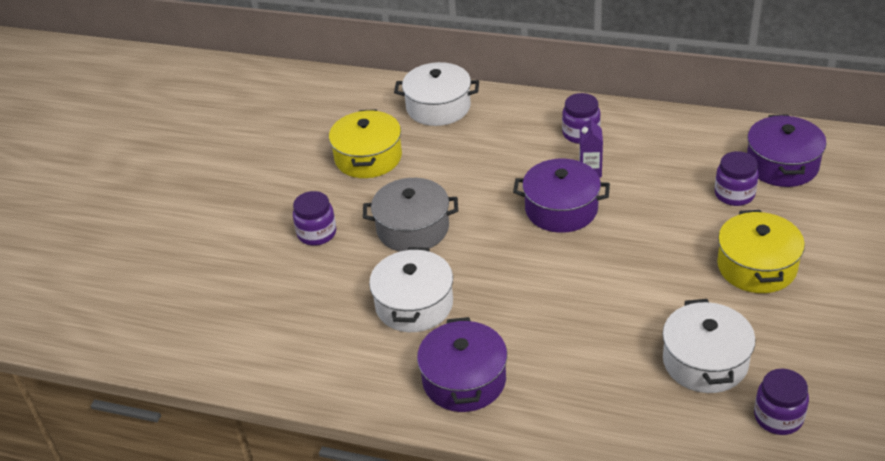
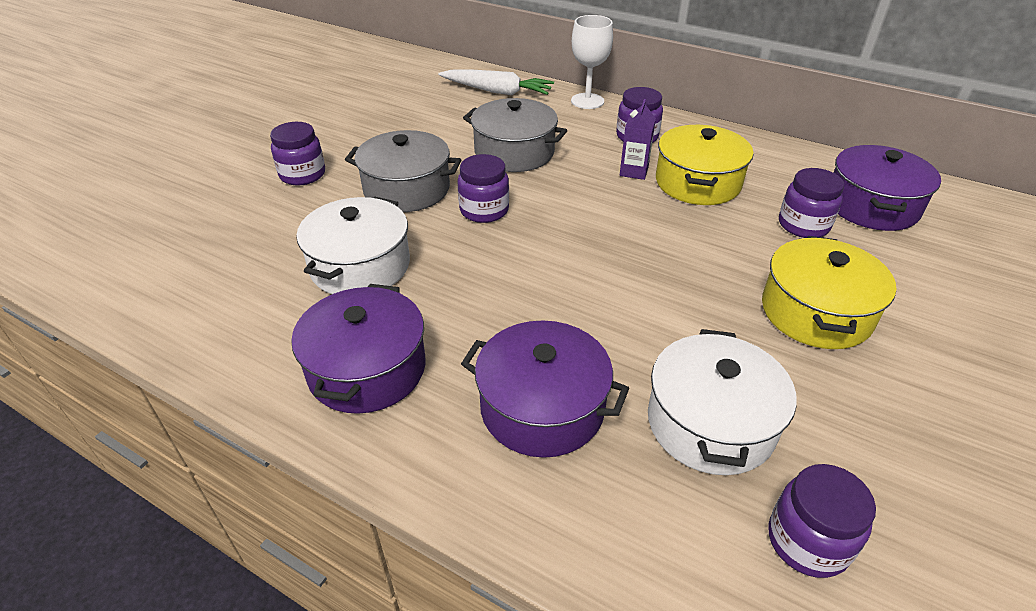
camera: 10 degrees right, 0 degrees up
(368, 157) = (401, 119): yellow pot -> yellow pot (697, 183)
(438, 107) = (496, 91): white pot -> white carrot
(484, 172) = (514, 152): none -> grey pot
(485, 235) = (484, 210): none -> purple jar
(524, 102) = (587, 101): none -> white goblet
(561, 209) = (584, 202): purple pot -> purple pot (542, 407)

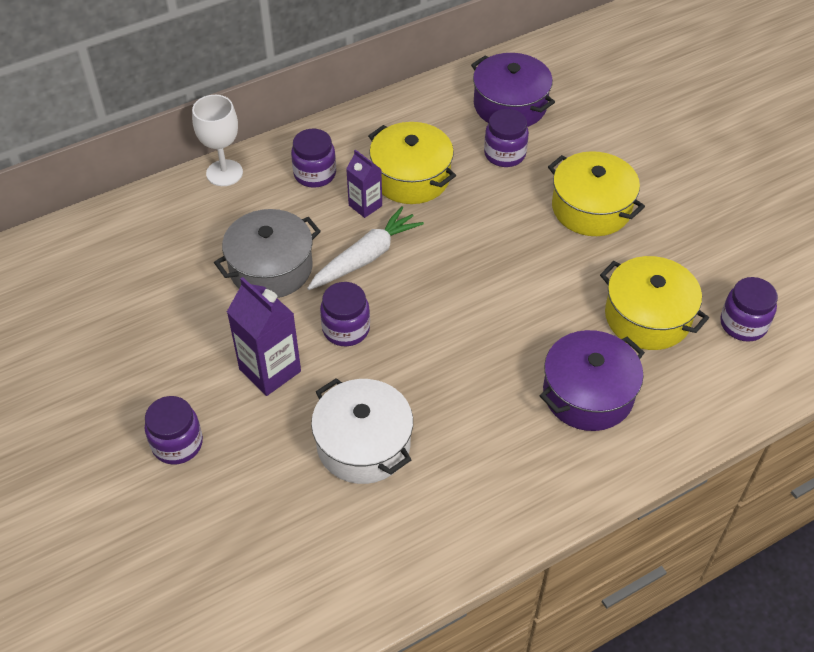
camera: 60 degrees left, 10 degrees up
(367, 369) = (492, 480): purple pot -> none
(407, 189) = (270, 370): grey pot -> purple carton
(496, 91) = (142, 228): white carrot -> white carrot (365, 257)
(710, 423) = (647, 317): white pot -> yellow pot

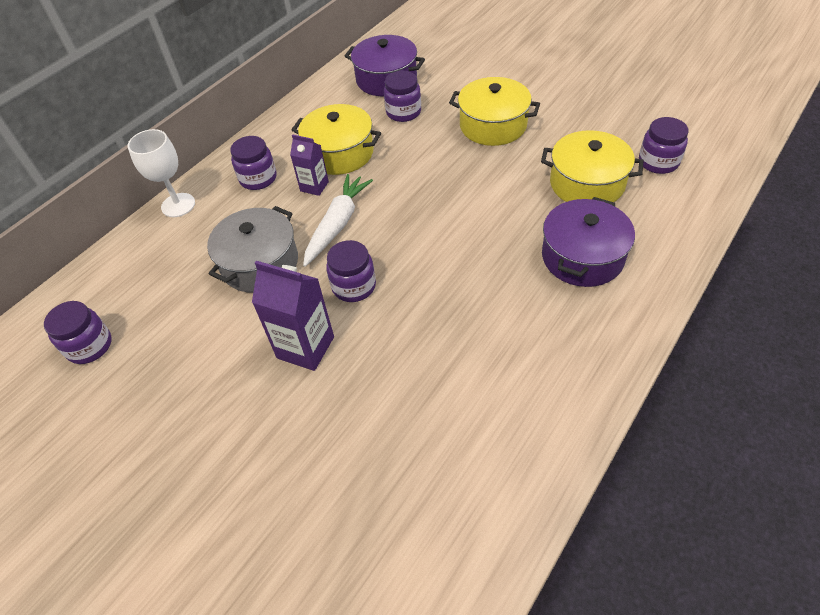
camera: 20 degrees left, 0 degrees up
(177, 444) = (252, 450): purple jar -> purple jar (89, 346)
(363, 444) = (426, 375): white pot -> none

